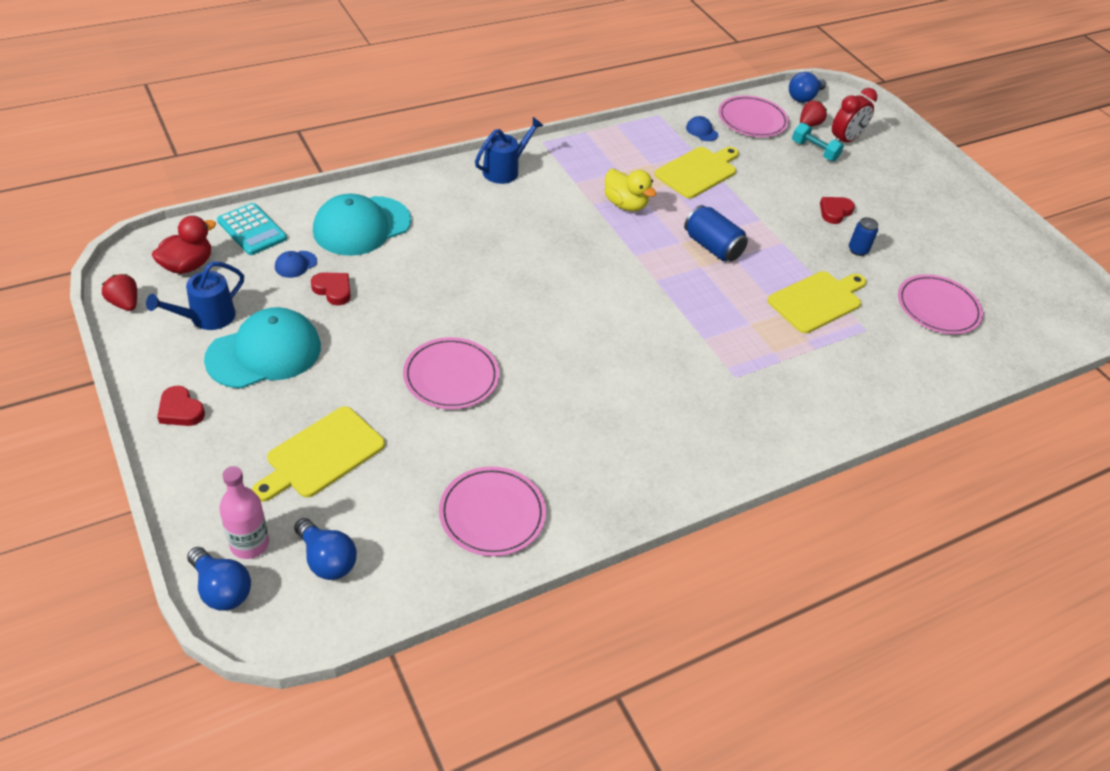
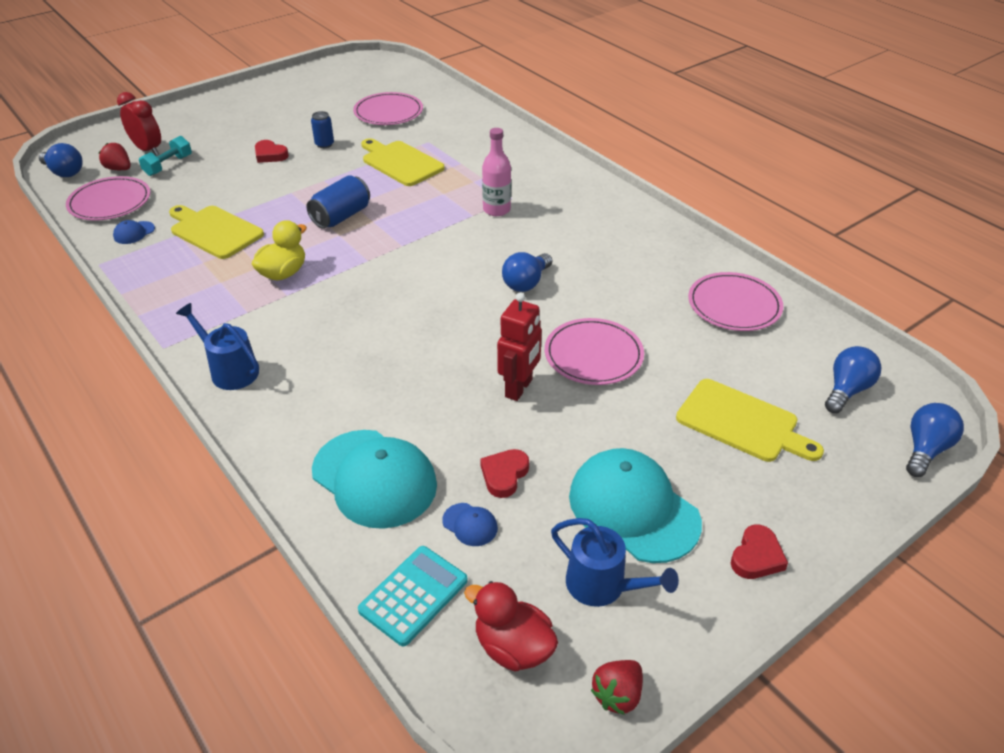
camera: 95 degrees left, 5 degrees down
(249, 544) = (870, 445): pink bottle -> pink bottle (496, 210)
(425, 318) = (519, 388): none -> red robot
(574, 354) = (526, 283): none -> blue light bulb

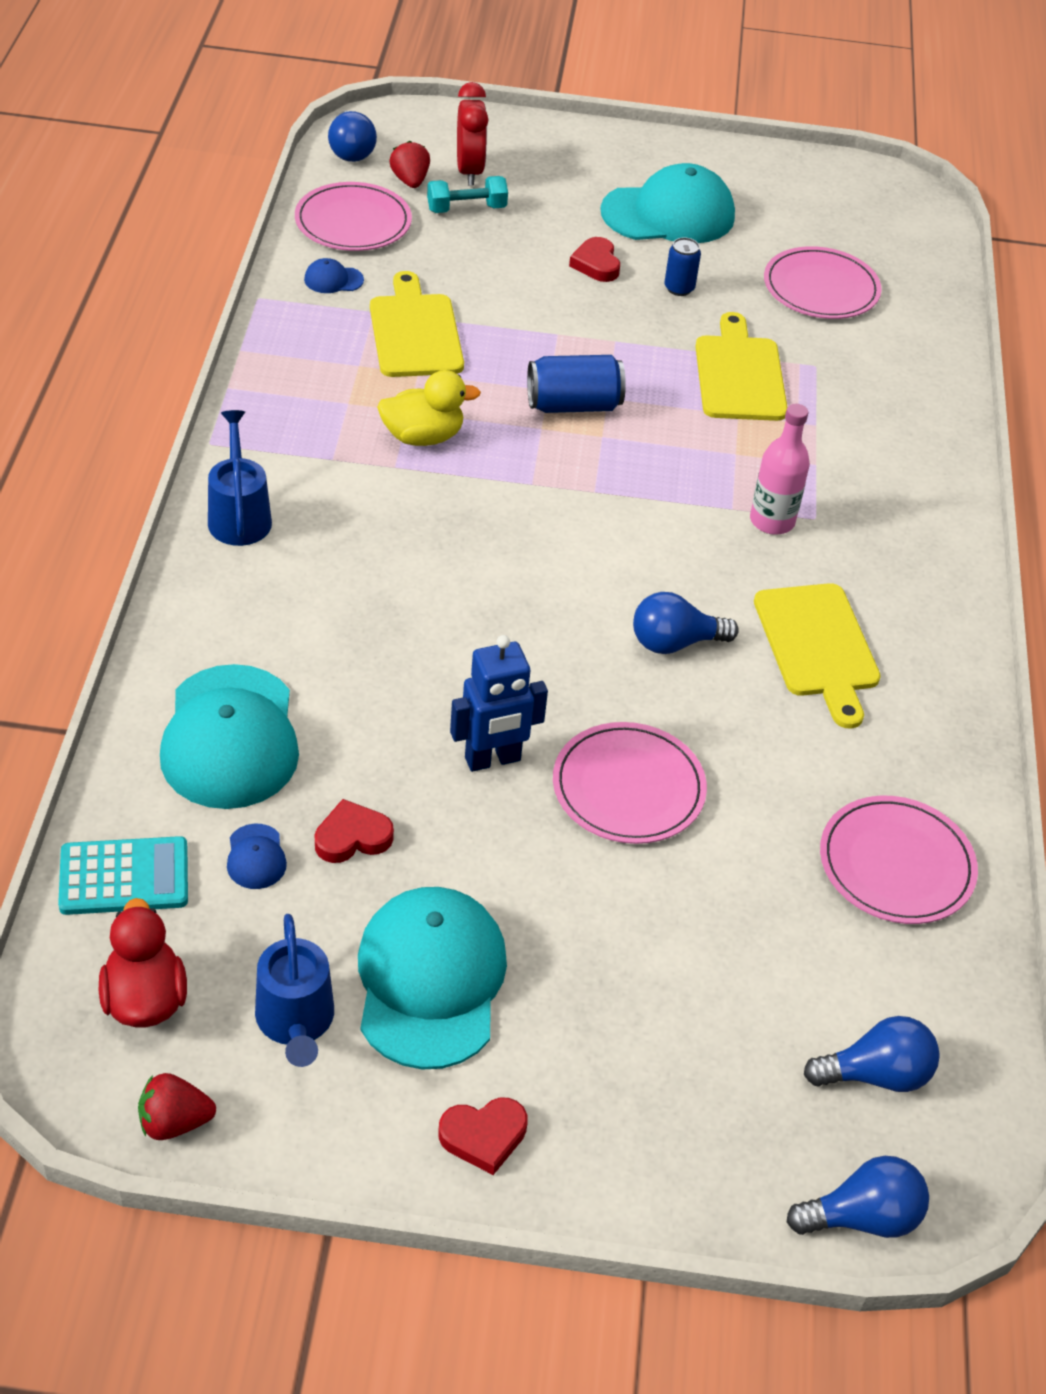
camera: 40 degrees right, 5 degrees up
(277, 118) = (668, 214): none -> turquoise cap
(519, 388) = (493, 760): red robot -> blue robot
(742, 422) = (684, 999): yellow cutting board -> yellow cutting board (817, 646)

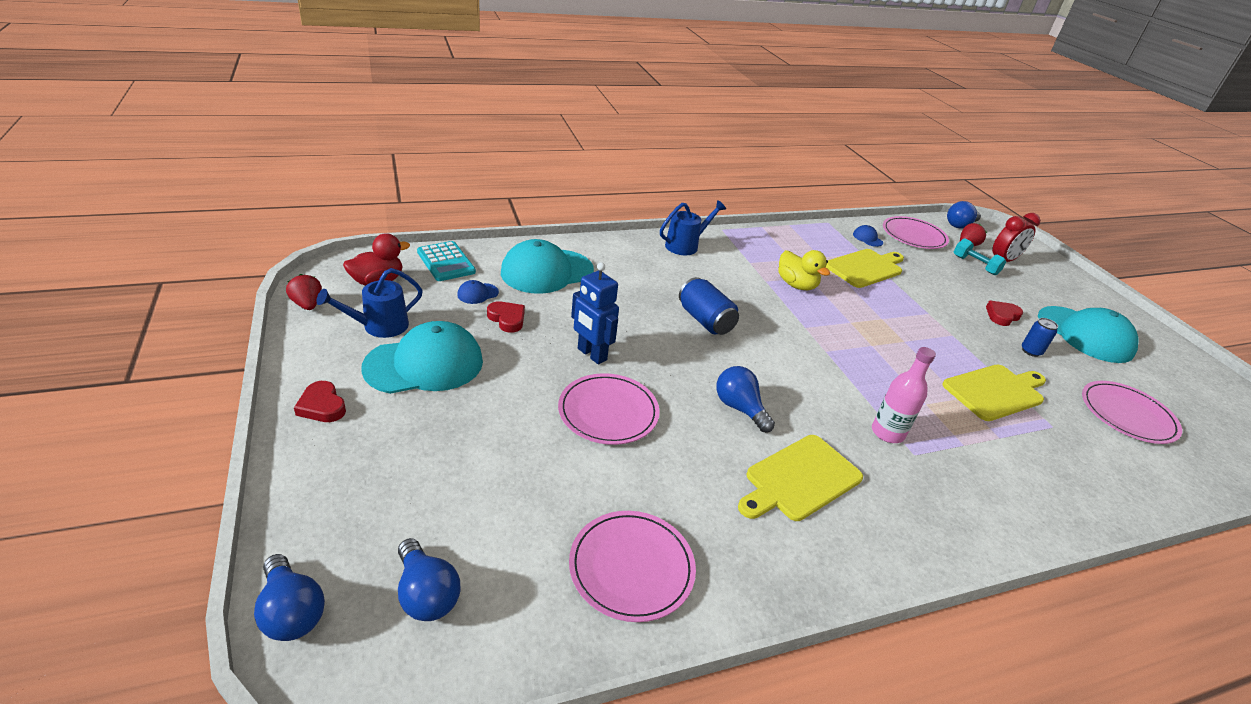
camera: 65 degrees right, 10 degrees down
(573, 405) = (882, 330): blue can -> blue can (705, 320)

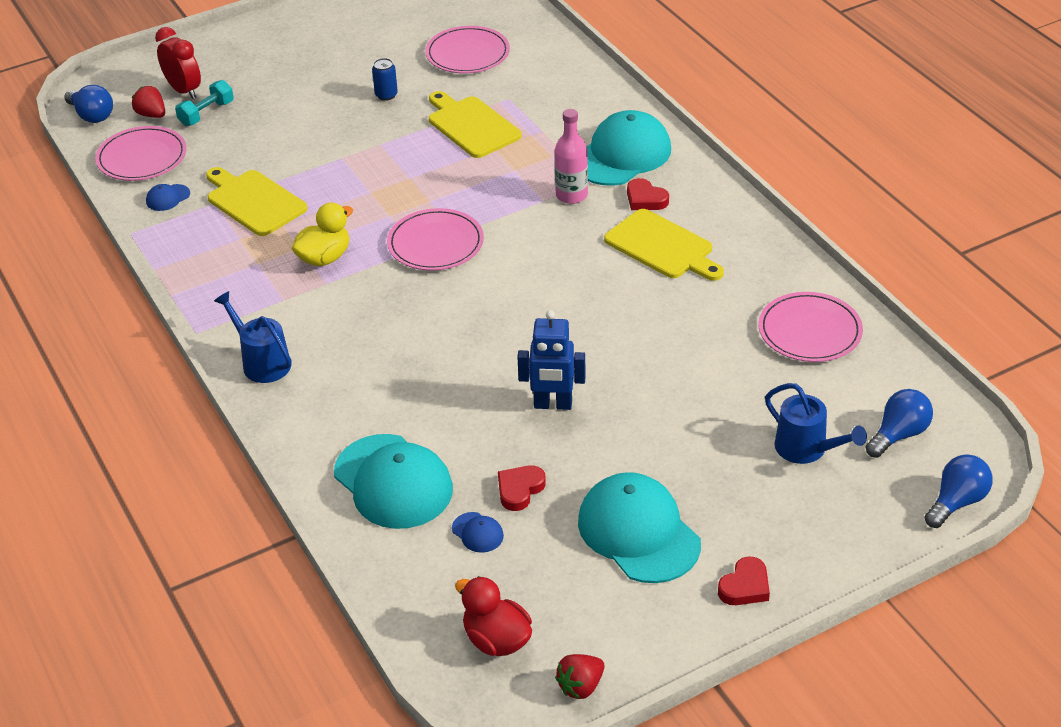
camera: 95 degrees left, 5 degrees up
(379, 326) = (591, 598): blue watering can -> blue watering can (807, 449)
(446, 262) = (414, 589): turquoise calculator -> none
(591, 354) = (553, 405): blue robot -> blue robot turned 60 degrees clockwise
(608, 412) = (639, 375): pink plate -> pink plate (435, 243)
(705, 320) = (441, 326): blue can -> none
(739, 408) = (586, 288): blue light bulb -> none
(1002, 316) = (322, 106): red heart -> red heart (645, 199)
(1085, 334) = (335, 55): turquoise cap -> turquoise cap (622, 155)

